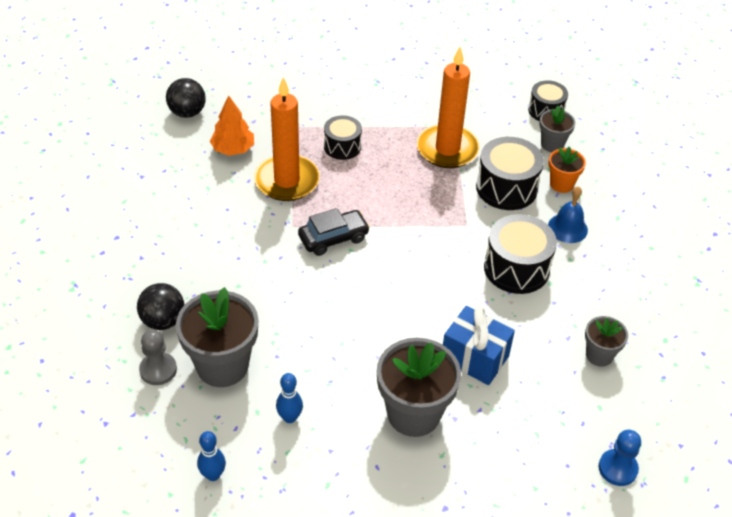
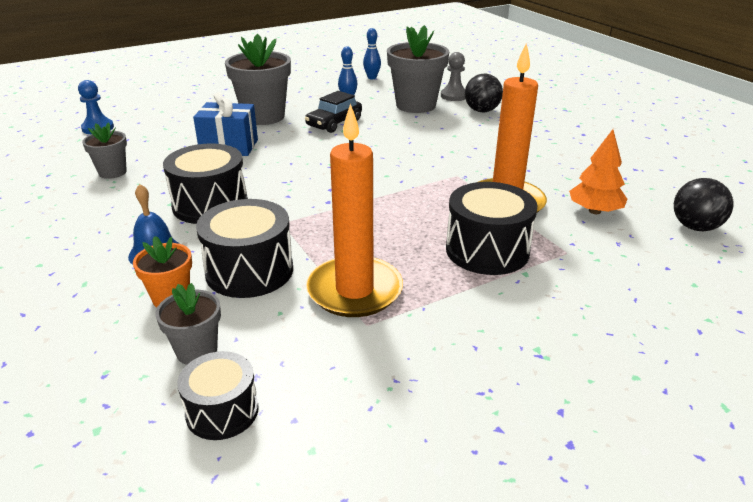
camera: 155 degrees right, 15 degrees down
(333, 238) = (410, 177): black car -> black car (334, 123)
(342, 146) = (487, 250): black drum -> black drum, size x1.59

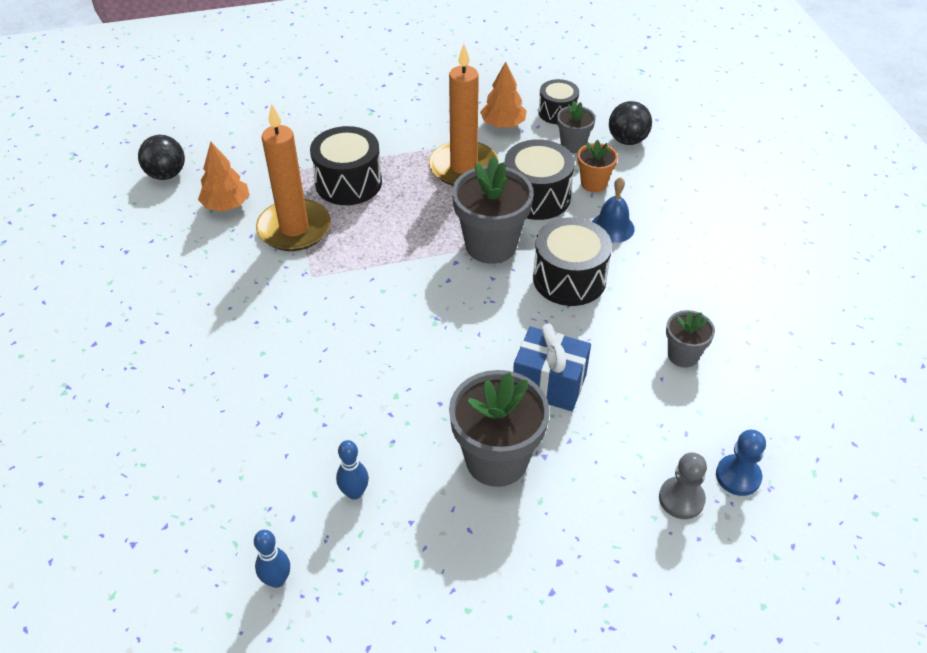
camera: 165 degrees left, 15 degrees up
(316, 367) = (503, 124): none -> orange tree
(334, 123) = (401, 417): black car -> none
(416, 105) = (262, 447): grey flower pot -> grey flower pot (491, 245)
(454, 96) = (186, 467): grey pawn -> grey pawn (681, 499)
(482, 111) = (181, 409): black ball -> black ball (627, 140)

